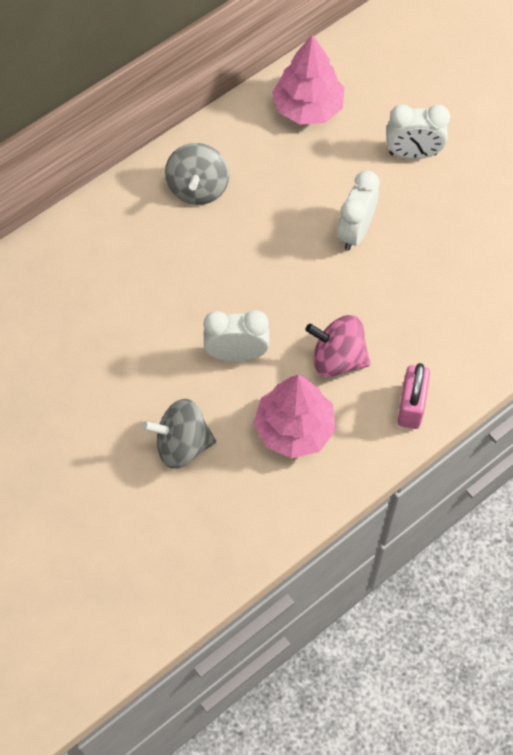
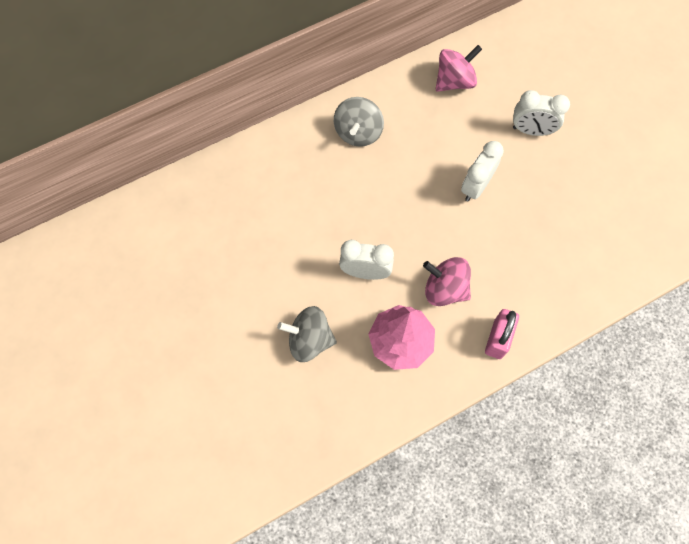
camera: 10 degrees right, 5 degrees up
(308, 108) = (454, 81): pink tree -> pink spinning top

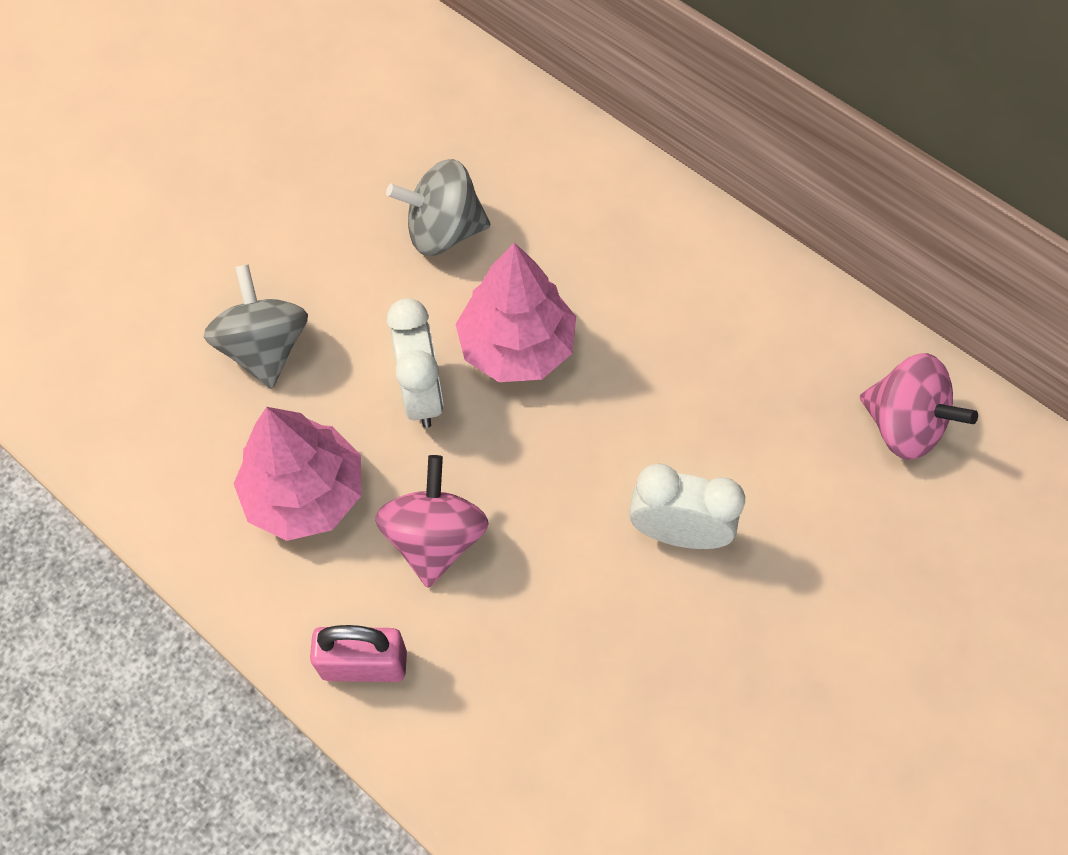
camera: 70 degrees right, 5 degrees down
(355, 221) = (517, 346): none -> pink tree
(358, 133) = (701, 295): grey spinning top -> grey spinning top (443, 231)
(531, 131) = (862, 607): white clock -> none

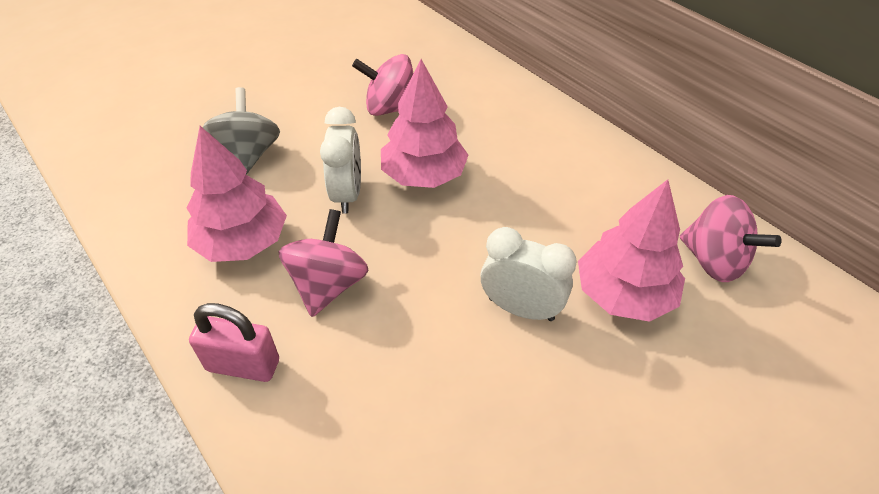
camera: 10 degrees right, 15 degrees down
(443, 231) = (391, 108): grey spinning top -> pink spinning top
(797, 492) = (623, 294): none -> pink tree

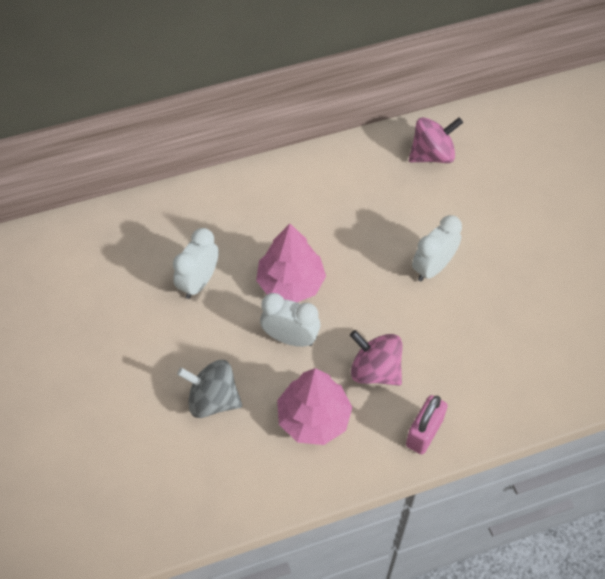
camera: 70 degrees left, 10 degrees up
(391, 108) = (199, 282): pink spinning top -> white clock
(623, 294) = (440, 211): pink tree -> none

